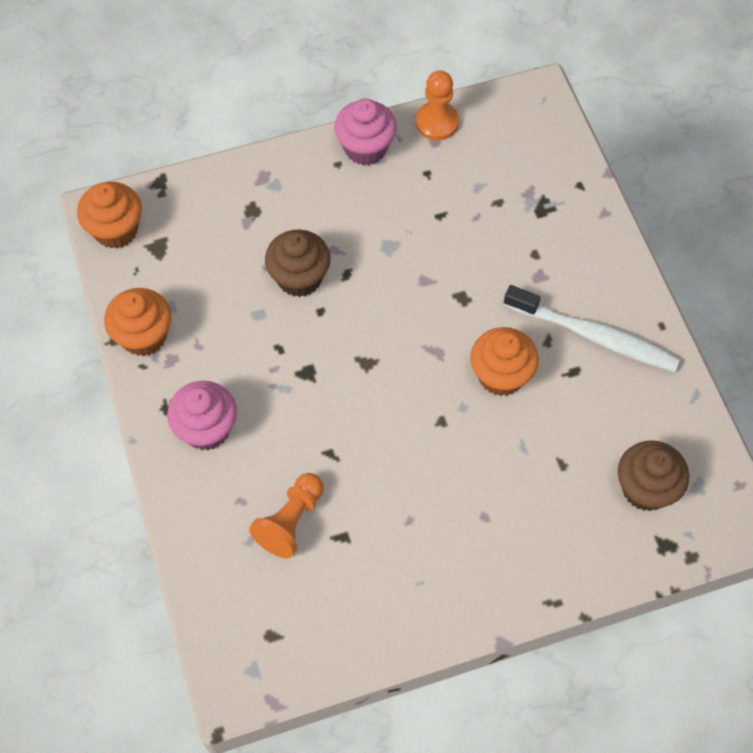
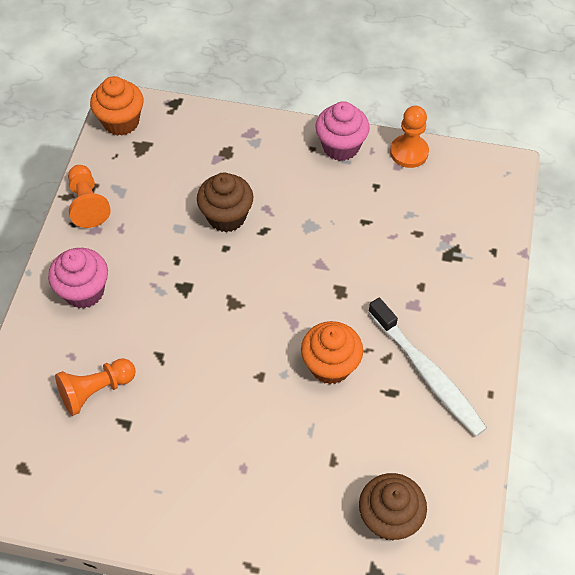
camera: 30 degrees right, 5 degrees down
(144, 336) = (88, 204): orange cupcake -> orange pawn

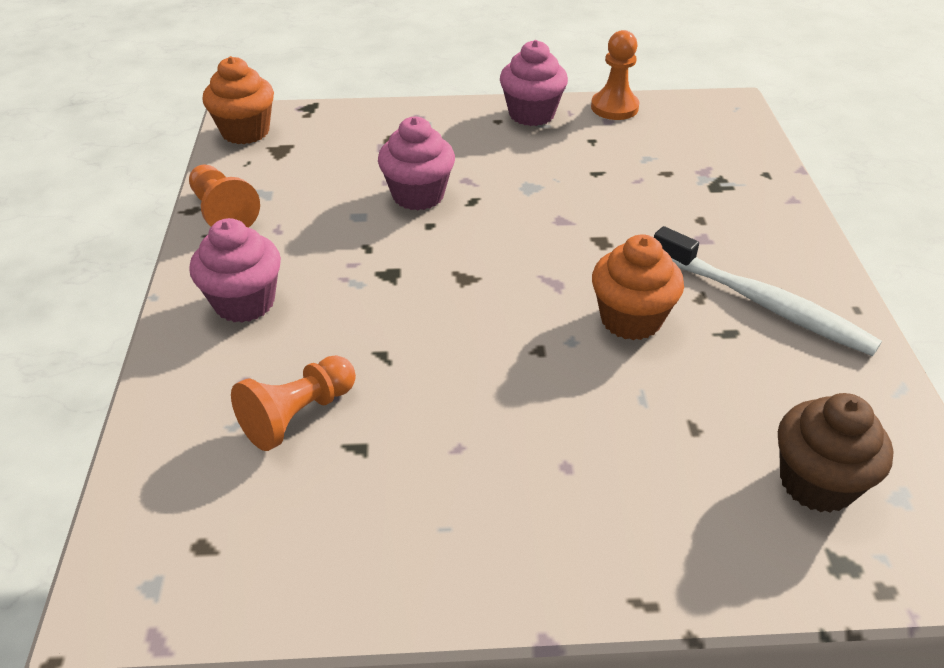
camera: 15 degrees left, 15 degrees down
(226, 216) = (418, 195): brown cupcake -> pink cupcake

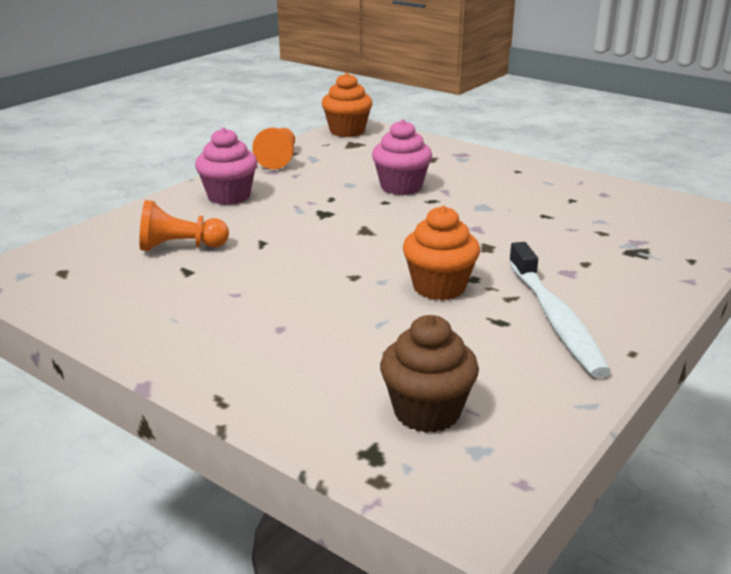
camera: 40 degrees right, 15 degrees down
(531, 114) = (548, 174): pink cupcake -> none
(614, 107) = (622, 189): orange pawn -> none

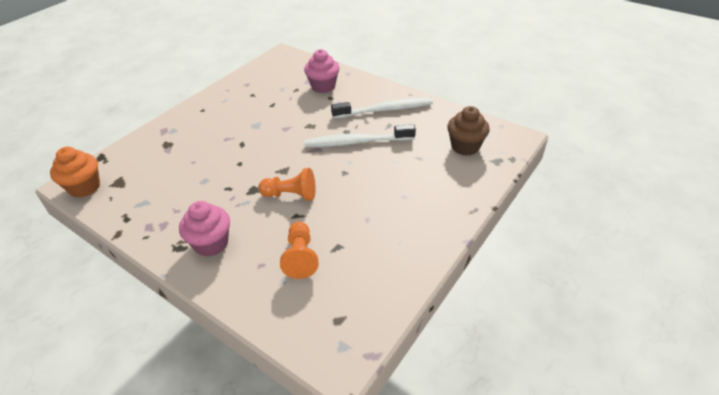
camera: 90 degrees left, 15 degrees up
(279, 159) = (136, 223): orange pawn -> orange pawn (291, 195)
(401, 187) = (216, 156): pink cupcake -> pink cupcake (323, 86)
(439, 287) = (357, 142): orange cupcake -> white toothbrush

